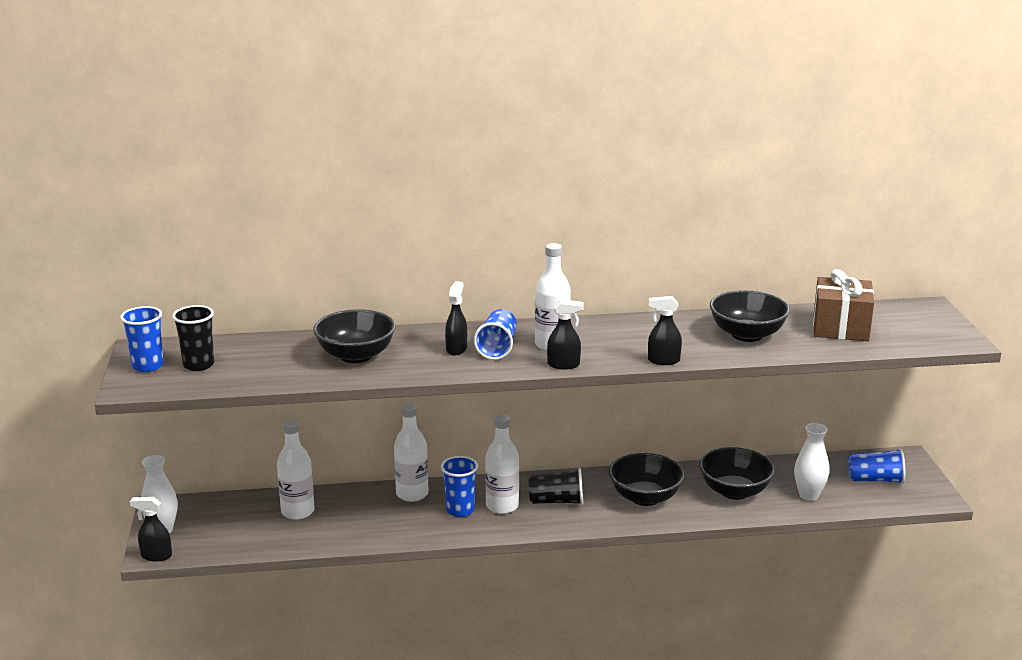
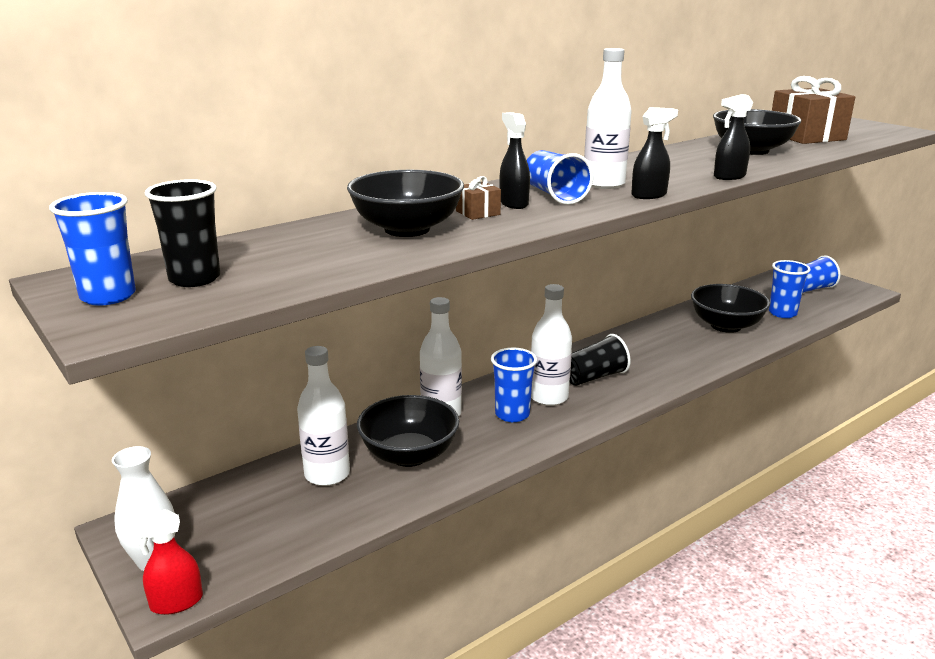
camera: 30 degrees left, 0 degrees up
(156, 556) = (176, 603): black spray bottle -> red spray bottle
(420, 352) = (478, 213): none -> brown gift
(645, 497) = (664, 351): black bowl -> black bowl (409, 455)
(808, 495) = (782, 313): white vase -> blue cup

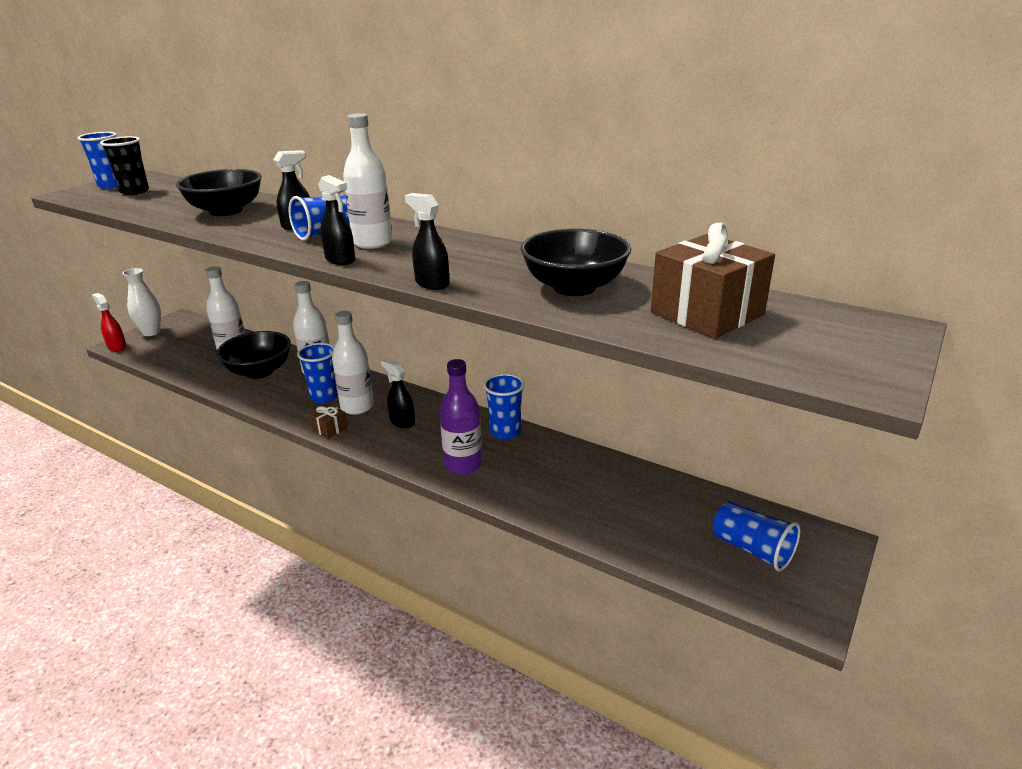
camera: 70 degrees right, 5 degrees up
(478, 213) = (269, 220): brown gift -> brown gift (330, 429)
(593, 377) = (402, 422): black cup -> black spray bottle
(683, 359) = (463, 465): none -> purple bottle
(725, 326) = (569, 486): black bowl -> none
(782, 313) = (642, 528): blue cup -> blue cup (505, 432)

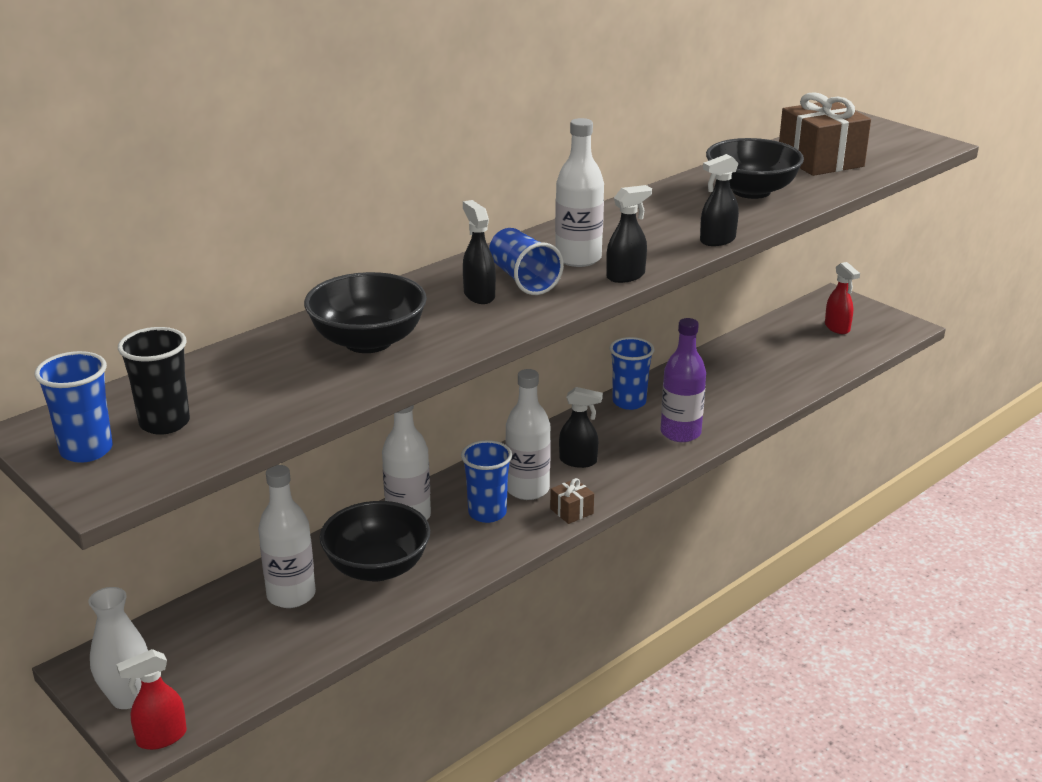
camera: 75 degrees left, 0 degrees up
(402, 422) = (578, 461): black spray bottle -> black spray bottle turned 135 degrees counterclockwise
(752, 549) = (837, 328): blue cup -> red spray bottle

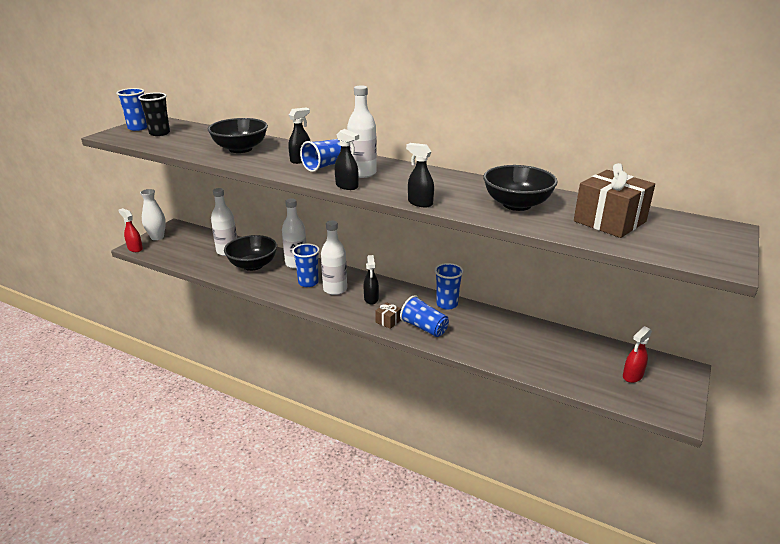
camera: 70 degrees right, 0 degrees up
(571, 511) = (321, 305): brown gift -> brown gift (388, 321)
(680, 433) = (424, 327): purple bottle -> blue cup

